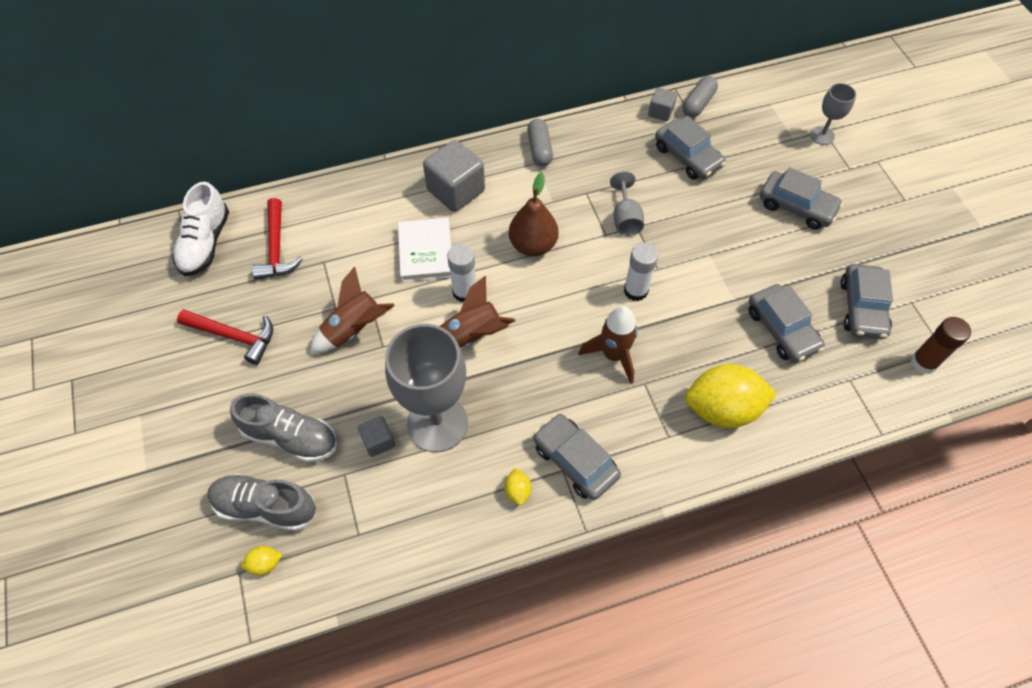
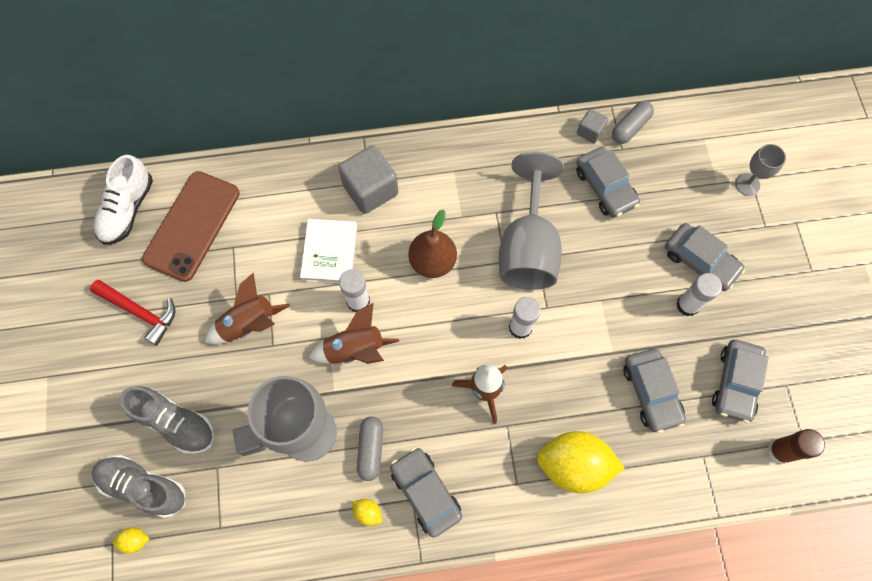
camera: 10 degrees right, 10 degrees up
(276, 248) = (192, 226): red hammer -> brown phone
(518, 491) = (368, 512): yellow lemon -> yellow lemon turned 60 degrees counterclockwise
(539, 149) = (460, 156): grey capsule -> grey capsule (371, 449)
(625, 218) = (528, 247): grey goblet -> grey goblet, size x2.06
(795, 246) = (687, 305): none -> white glue stick

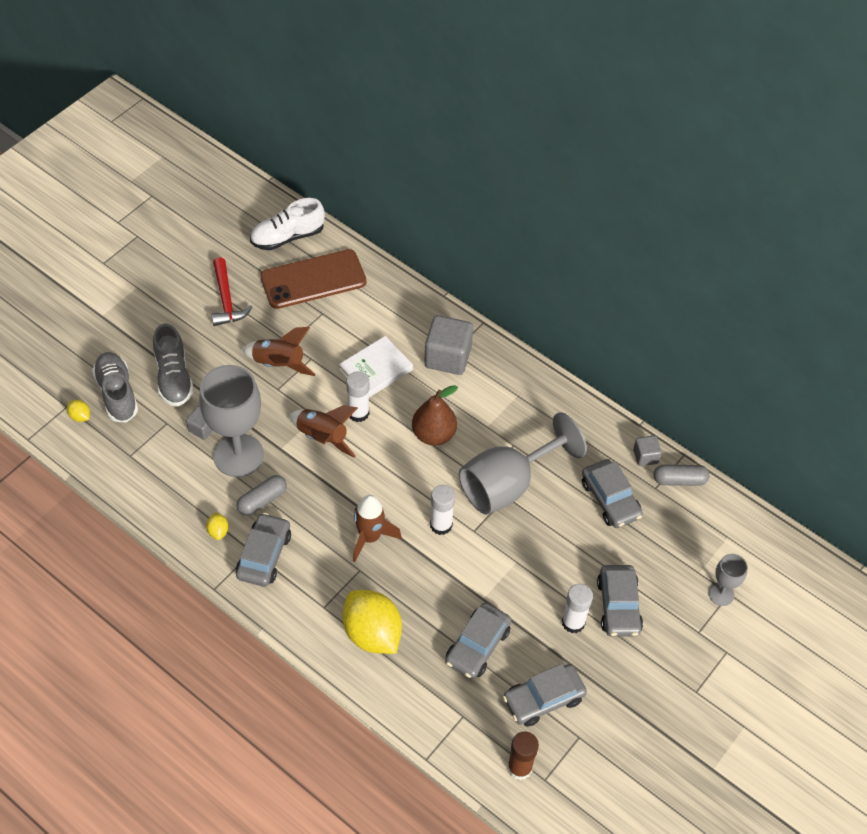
camera: 45 degrees right, 15 degrees down
(605, 187) = (610, 499): grey car -> grey car turned 45 degrees counterclockwise

